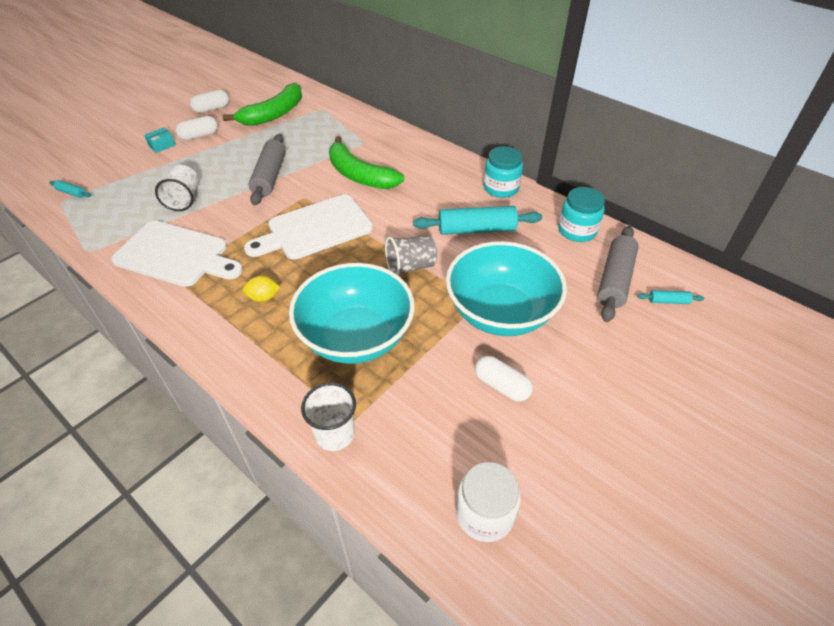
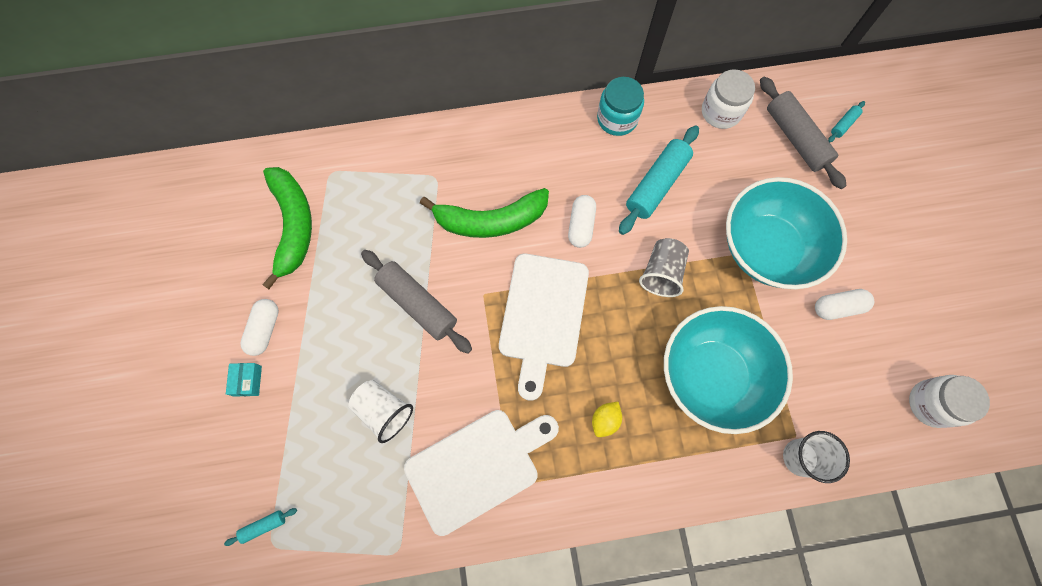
camera: 50 degrees left, 25 degrees up
(212, 109) = (214, 284): white capsule -> white capsule (581, 225)
(577, 230) = (721, 112): turquoise jar -> white jar

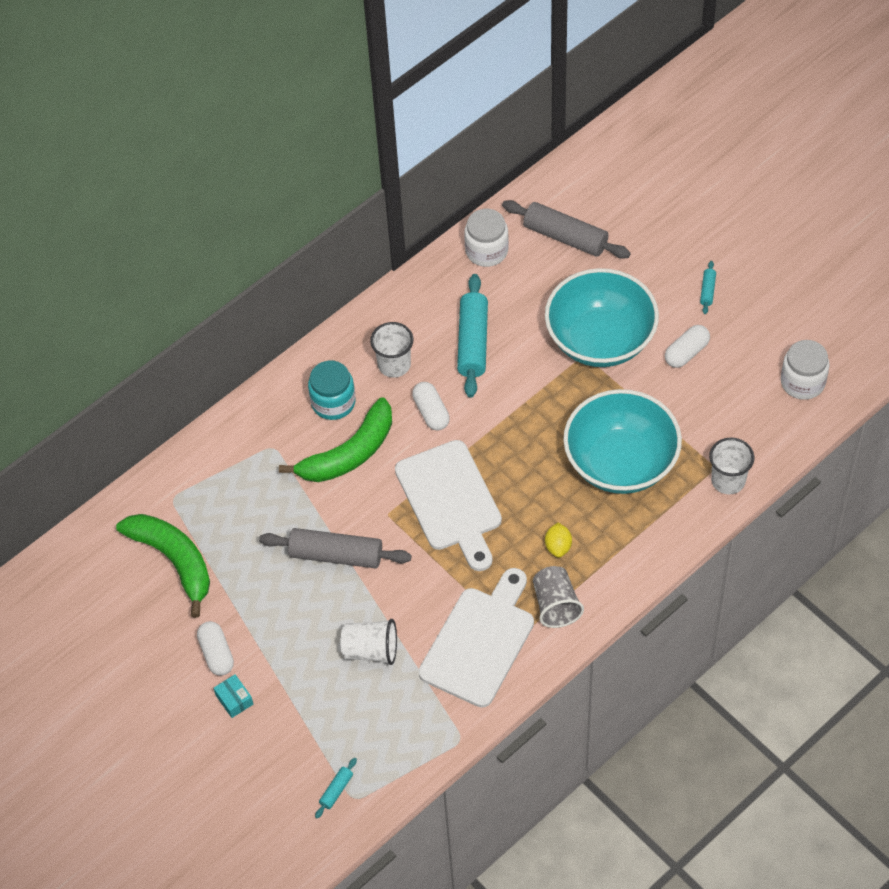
camera: 30 degrees left, 15 degrees down
(579, 165) = (394, 365): none -> white cup
(617, 119) = (399, 307): turquoise jar -> turquoise jar (333, 402)
(661, 273) = (526, 410): grey cup -> grey cup (555, 605)
(843, 124) = (598, 203): turquoise rolling pin -> turquoise rolling pin (707, 290)

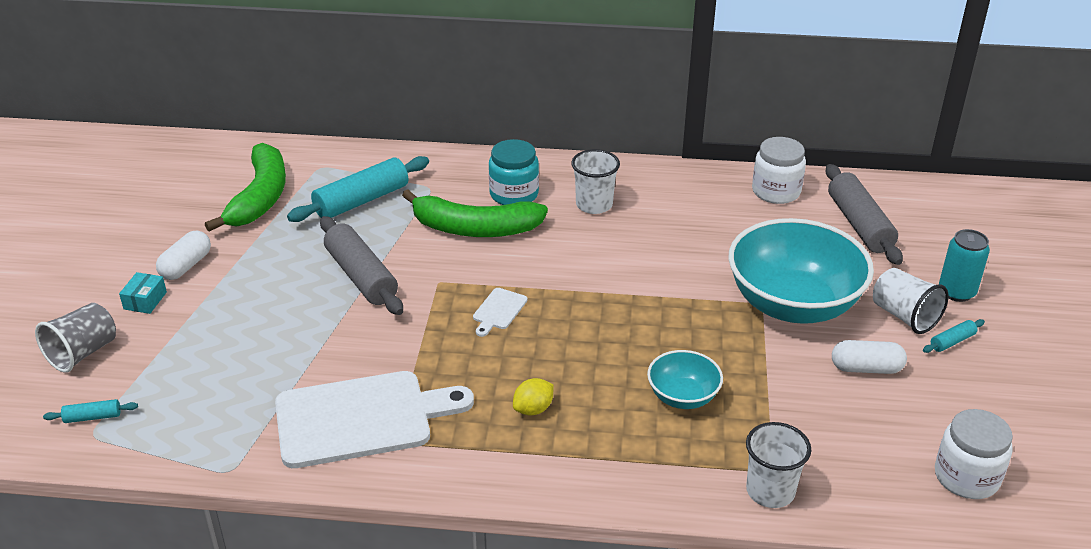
camera: 45 degrees right, 20 degrees down
(371, 650) = (279, 352): white cup -> white cup (904, 316)
(431, 412) = (575, 249): white capsule -> none
(450, 501) = (498, 311): white cutting board -> white cutting board, size x0.41
(472, 342) = (677, 233): turquoise rolling pin -> turquoise rolling pin (361, 200)
(555, 605) = (463, 448): grey cup -> grey cup (83, 353)
(621, 463) = (683, 397): turquoise bowl -> turquoise bowl, size x0.49
(672, 247) = (956, 292): none -> turquoise can

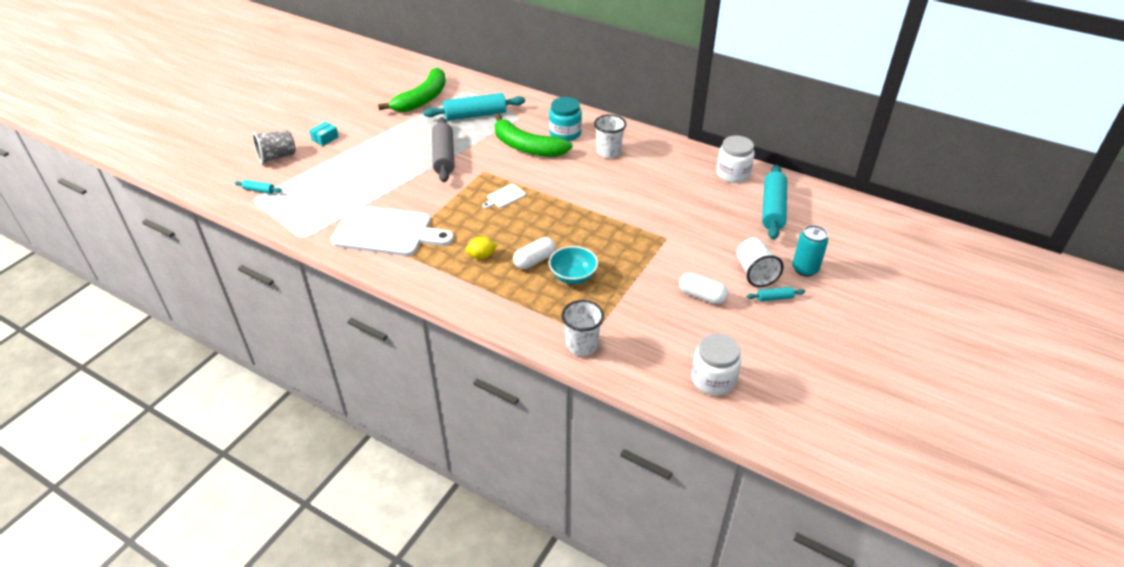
camera: 25 degrees right, 5 degrees up
(186, 266) = (358, 126): white capsule -> white capsule (534, 260)
(793, 304) = (686, 244): turquoise bowl -> none
(859, 224) = (773, 209): grey rolling pin -> turquoise rolling pin

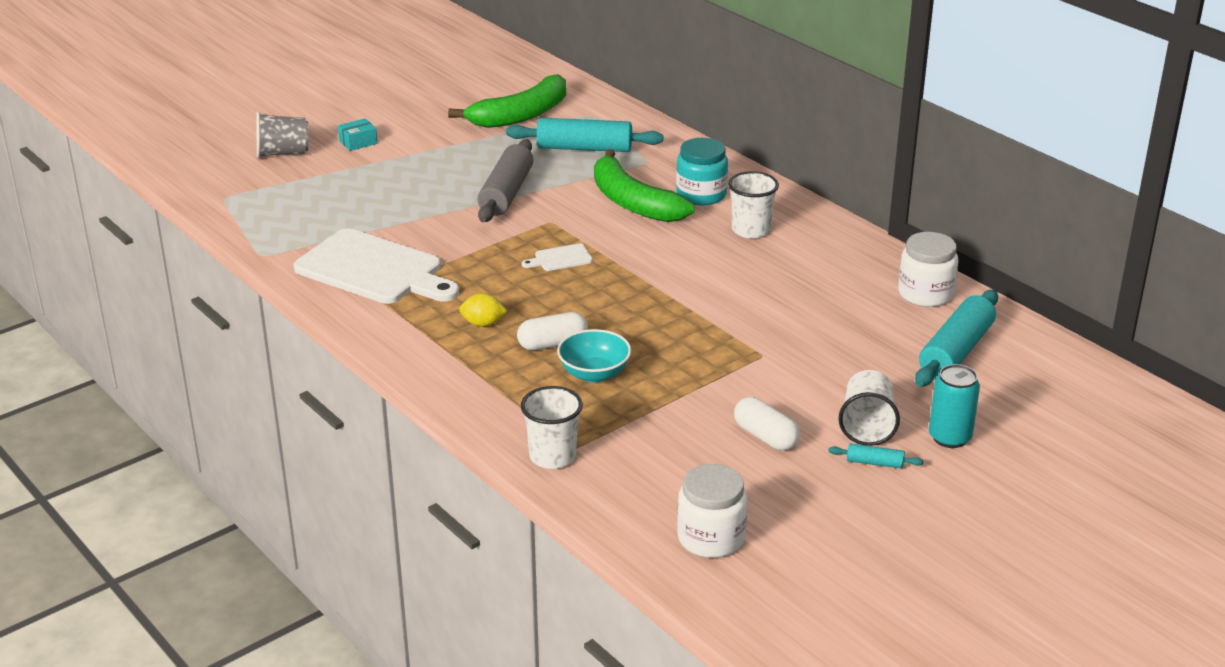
camera: 20 degrees right, 10 degrees down
(259, 190) = (237, 189): turquoise rolling pin -> none

